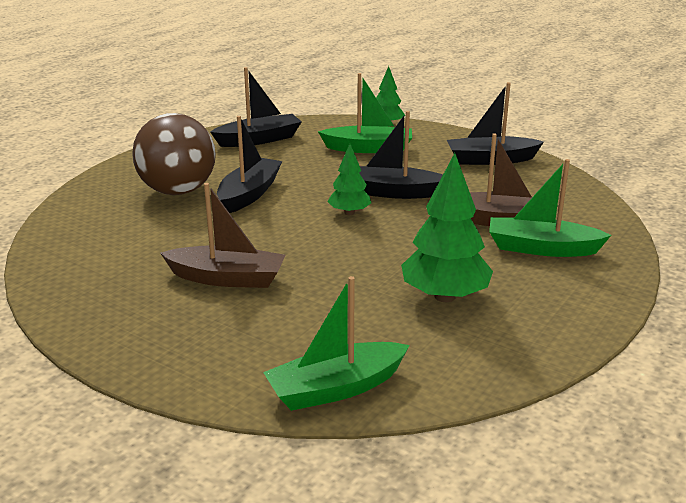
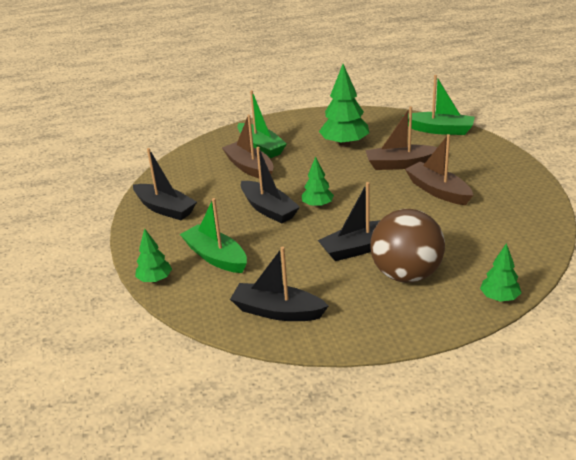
camera: 135 degrees left, 5 degrees up
(70, 203) = (499, 298): none -> green tree
(321, 296) = (400, 164): none -> brown boat

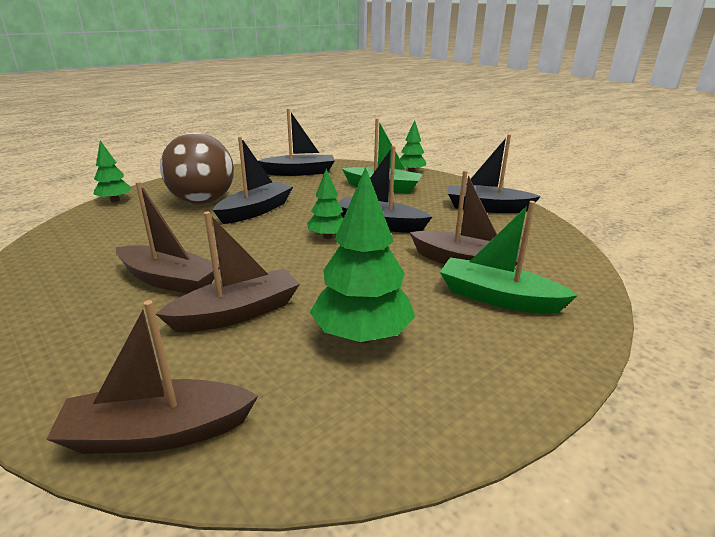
camera: 150 degrees right, 5 degrees down
(440, 130) = (158, 432): green boat -> brown boat

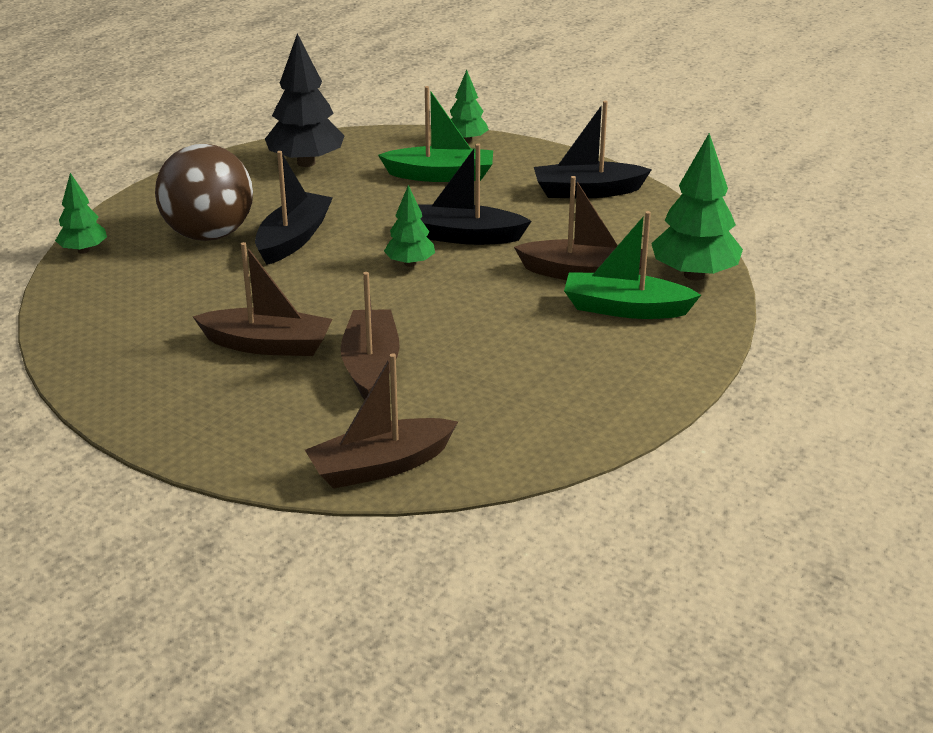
camera: 15 degrees left, 5 degrees up
(237, 313) = (371, 366): brown boat -> brown boat turned 45 degrees counterclockwise
(299, 172) = (306, 162): black boat -> black tree
(362, 335) = (507, 366): green tree -> green tree (694, 275)

